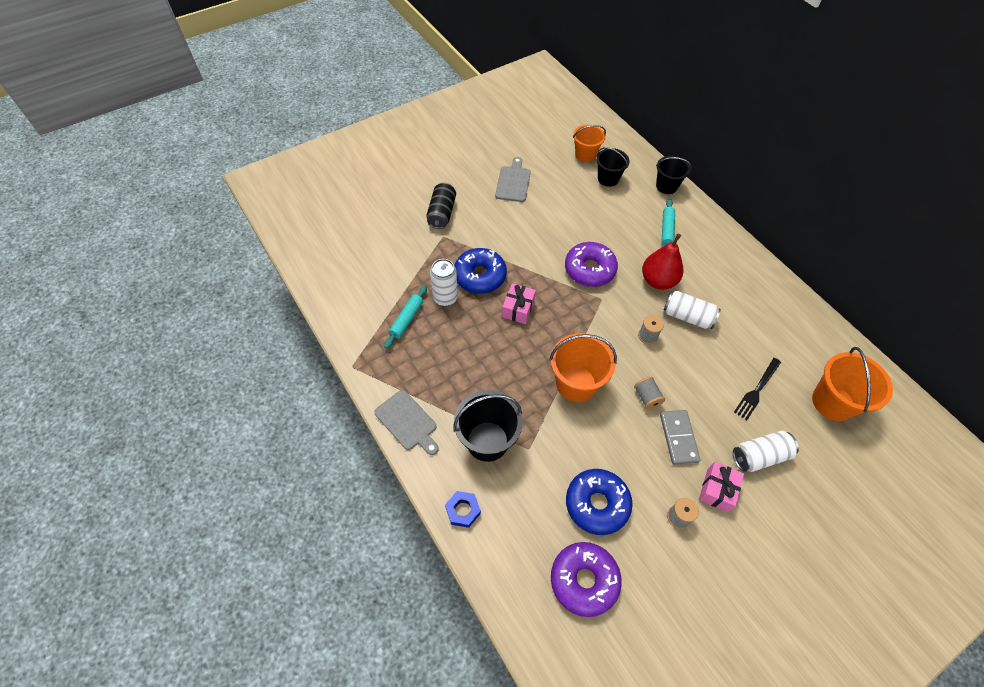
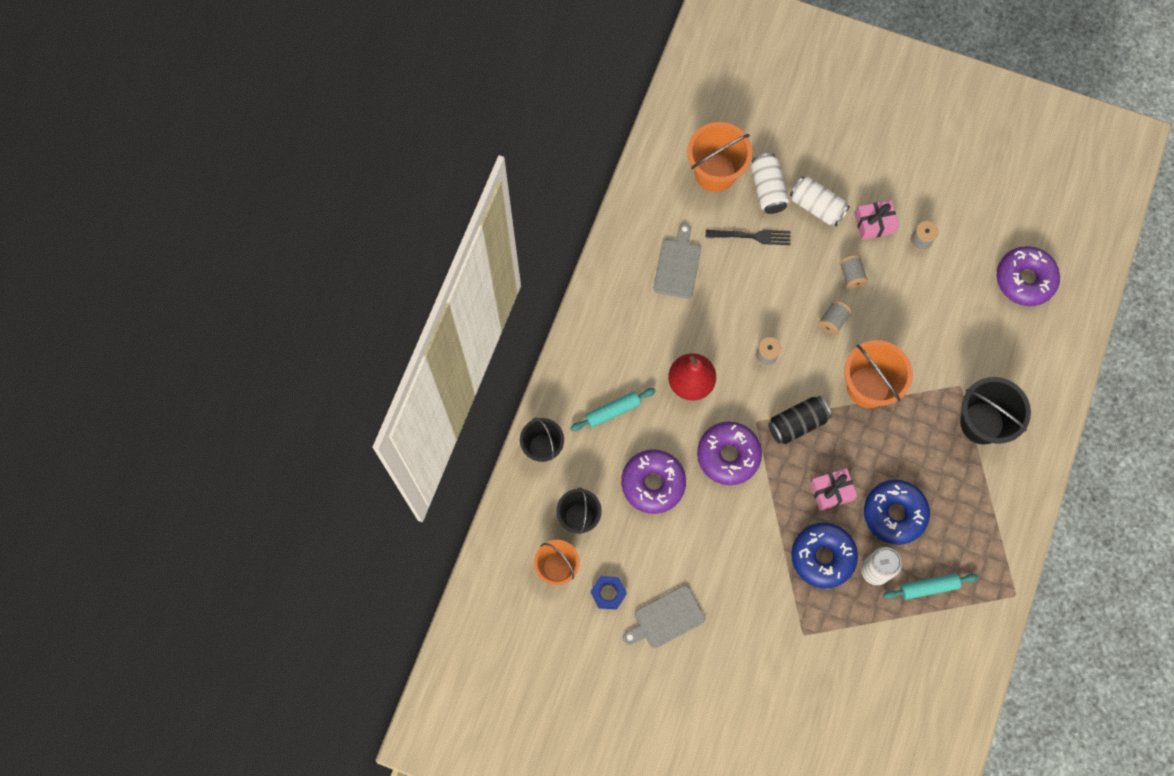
camera: 125 degrees left, 15 degrees up
(407, 422) = (1021, 501): grey cutting board -> grey cutting board (677, 265)
(441, 213) = (773, 662): black can -> black can (797, 423)
(463, 510) = (1051, 400): blue nut -> blue nut (608, 593)
(597, 504) = (961, 305): blue donut -> blue donut (894, 514)
(601, 222) = (653, 483): none -> purple donut
(678, 438) = (851, 275): grey domino -> grey spool
(687, 316) = (714, 333): white can -> white can (768, 189)

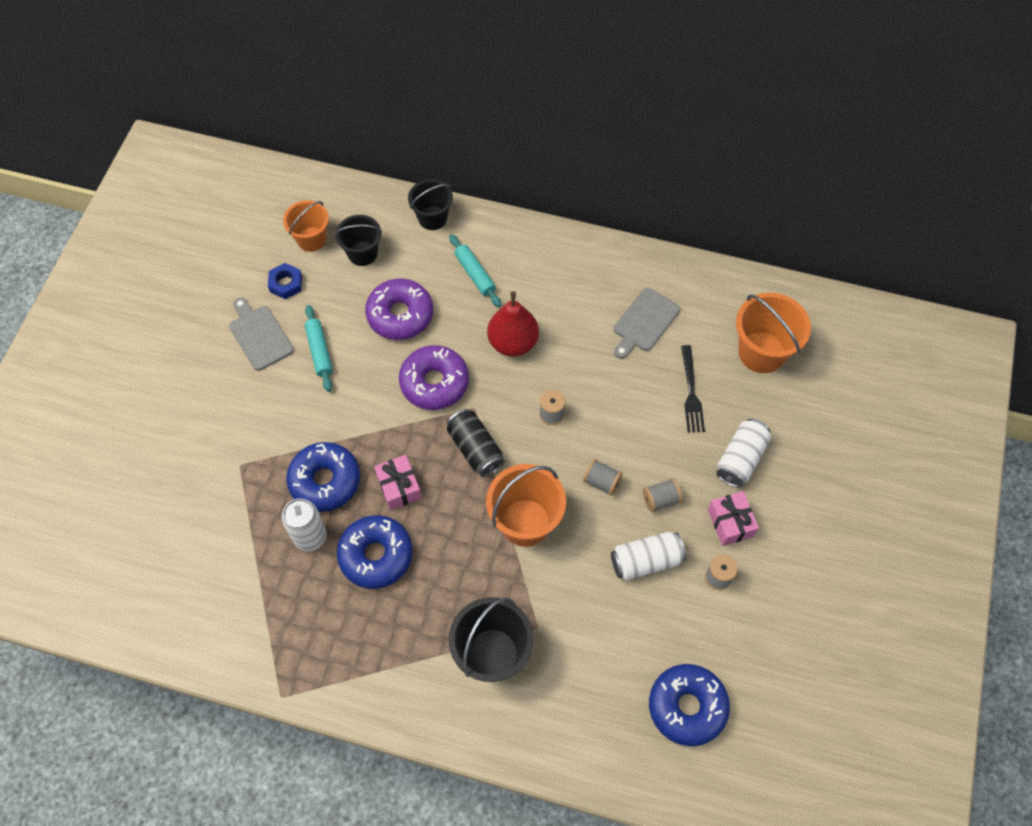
camera: 85 degrees right, 10 degrees down
(677, 265) = (644, 322): grey cutting board -> grey cutting board turned 120 degrees clockwise
(768, 189) = (752, 406): white can -> white can (646, 561)
(929, 587) = (291, 595): turquoise rolling pin -> turquoise rolling pin (319, 351)
(1025, 279) = (687, 707): purple donut -> blue donut

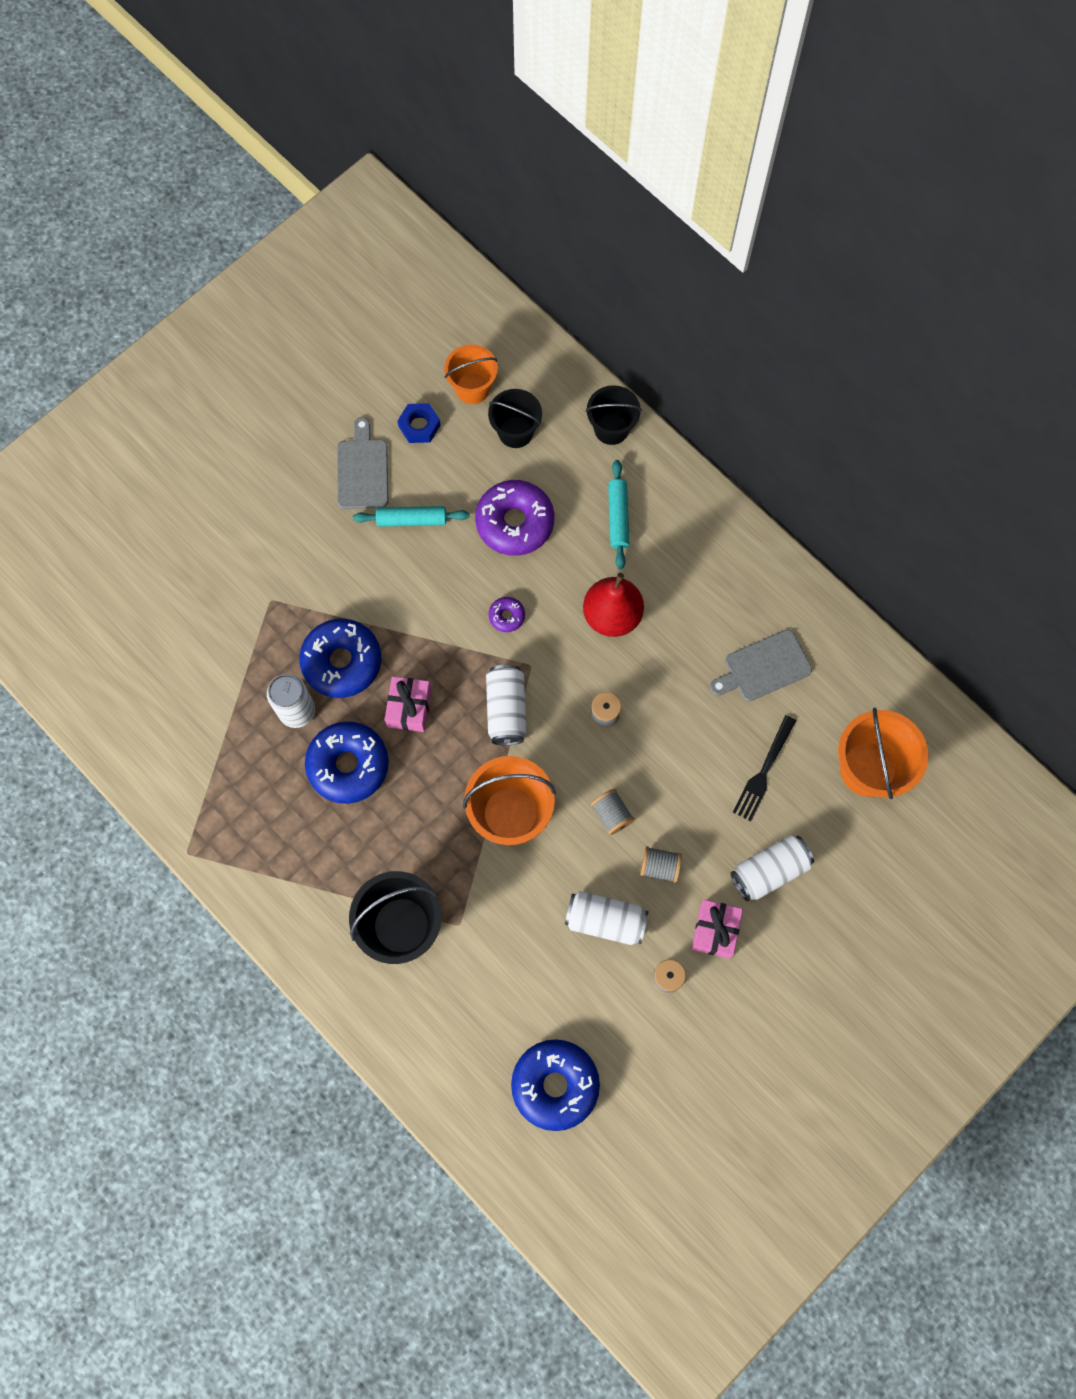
camera: 30 degrees right, 10 degrees up
(319, 351) = (412, 519): turquoise rolling pin -> turquoise rolling pin turned 75 degrees clockwise
(434, 383) = (506, 616): purple donut -> purple donut, size x0.46
(475, 449) = (506, 710): black can -> white can

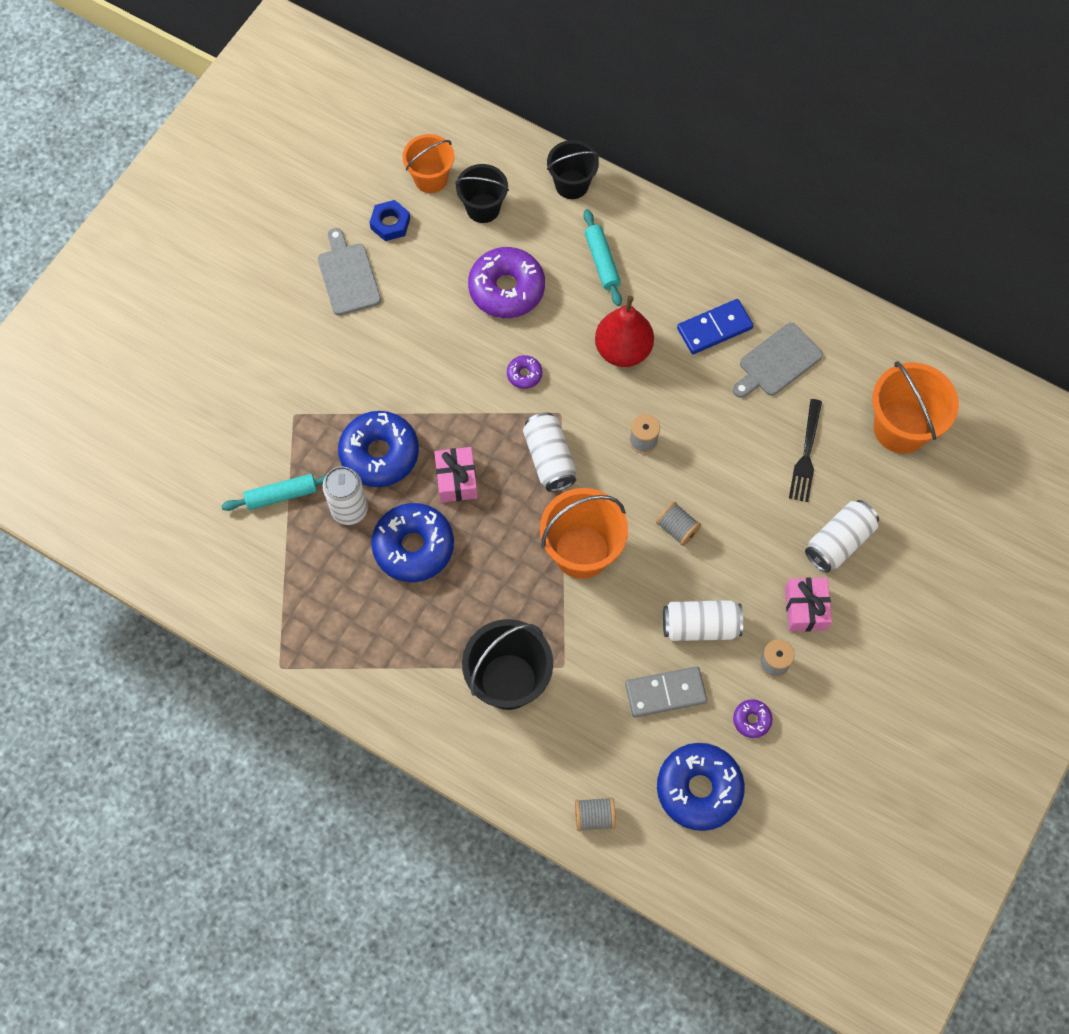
camera: 15 degrees left, 5 degrees down
(412, 519) = (408, 309): turquoise rolling pin -> turquoise rolling pin (281, 495)
(551, 979) = (665, 693): none -> grey domino
(627, 1029) = (751, 720): none -> purple donut
(659, 867) = (736, 564): grey spool -> grey spool (594, 817)
(710, 616) = (714, 328): none -> blue domino

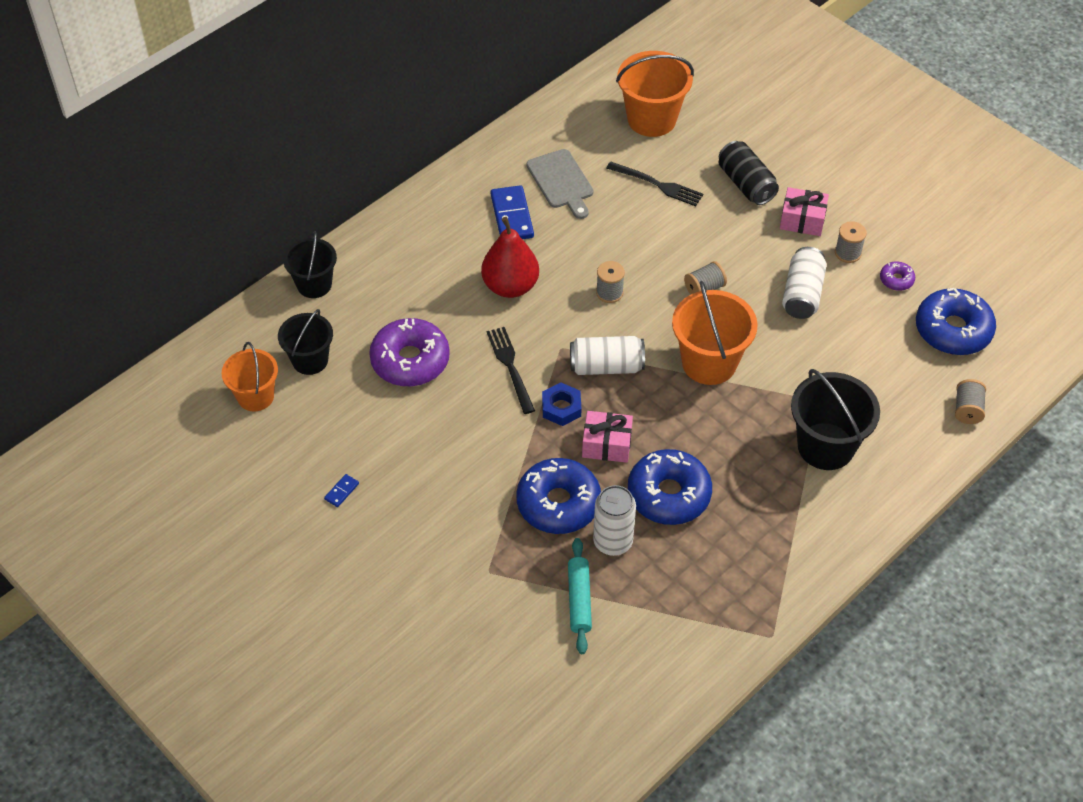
camera: 75 degrees left, 15 degrees down
(348, 276) = (342, 491): grey cutting board -> blue domino
(390, 223) = (294, 442): blue nut -> blue nut (561, 408)
(524, 374) = (510, 366): purple donut -> black fork
(601, 261) = (409, 281): turquoise rolling pin -> none
(665, 693) = (860, 333): grey domino -> none
(839, 542) = (746, 184): white can -> black can

